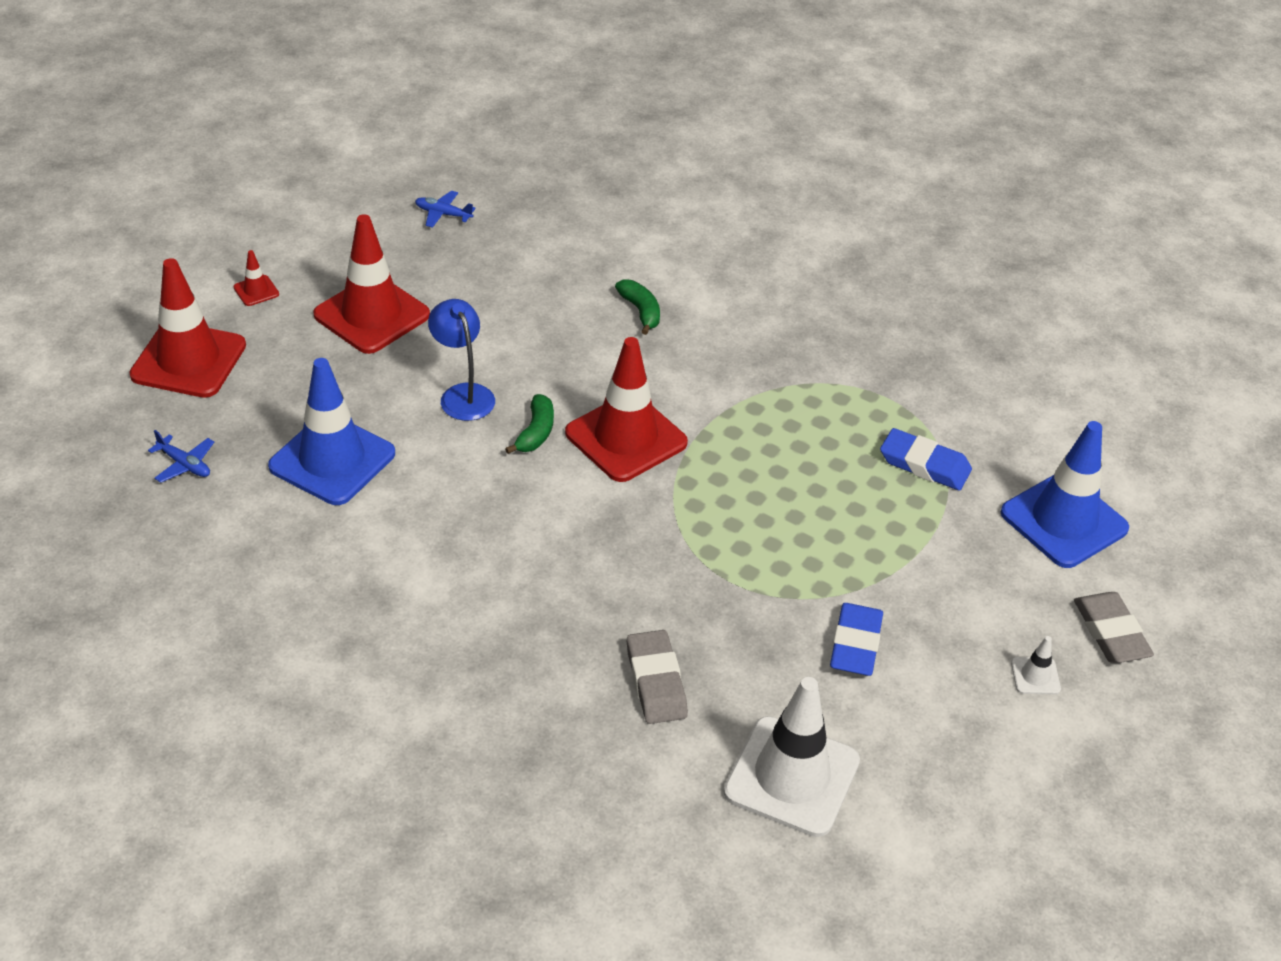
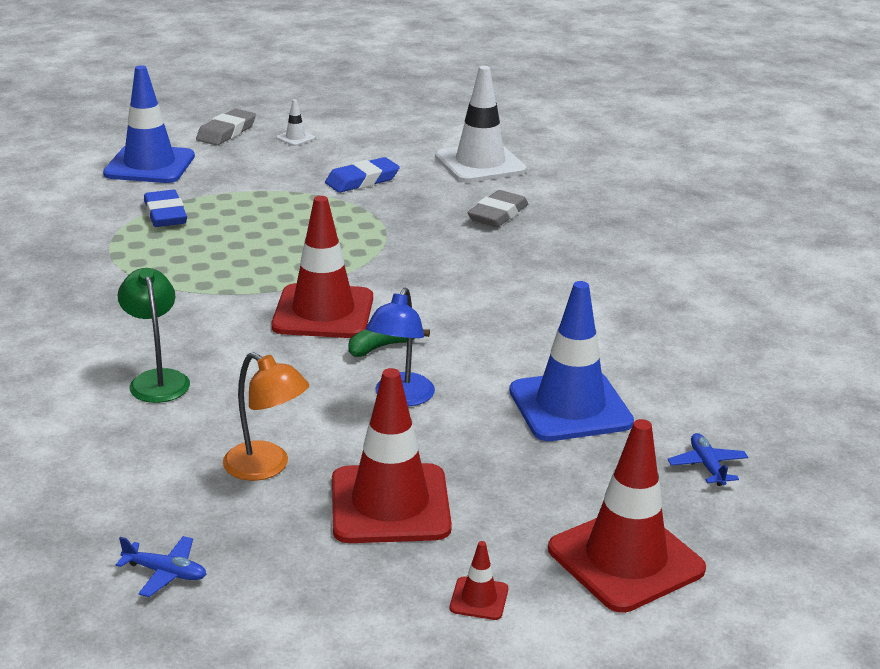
camera: 135 degrees left, 15 degrees down
(443, 214) = (165, 573): blue plane -> blue plane turned 45 degrees counterclockwise
(478, 295) = (266, 467): none -> orange lamp
(641, 311) = (157, 379): green banana -> green lamp

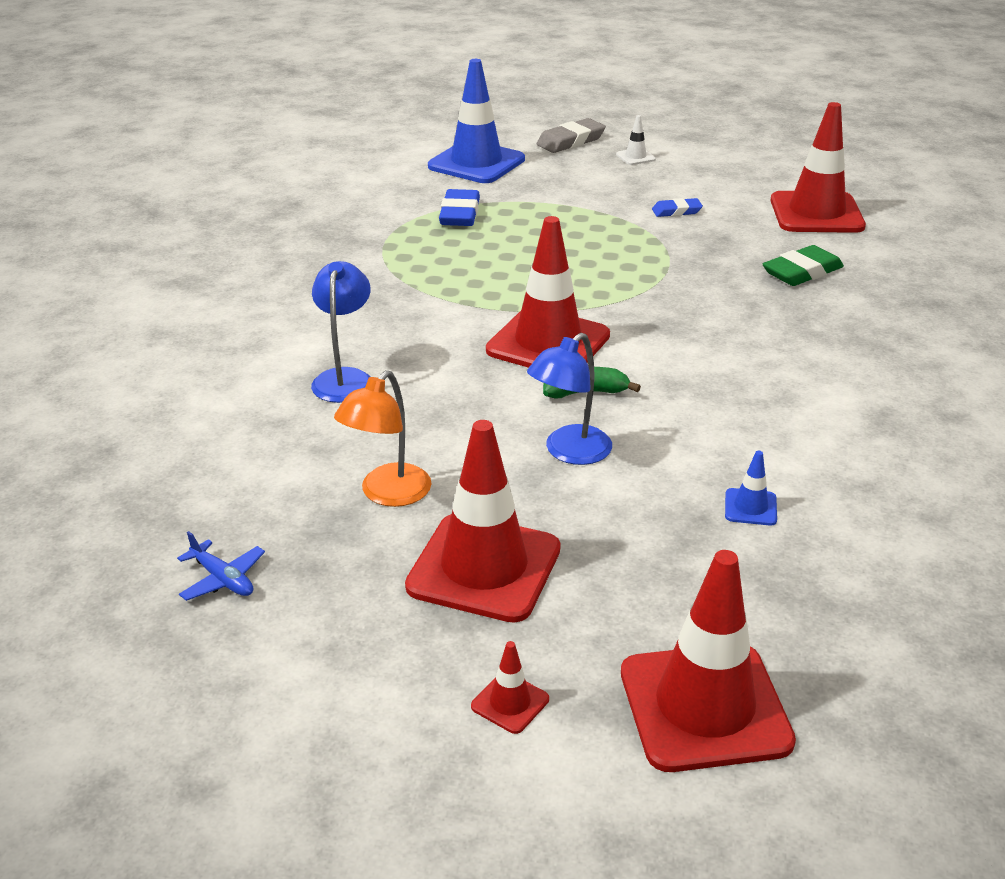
camera: 25 degrees right, 5 degrees up
(157, 379) = (344, 378): green lamp -> blue lamp
(266, 467) = (387, 494): orange lamp -> orange lamp turned 60 degrees clockwise
(362, 180) = (676, 211): blue eraser -> blue eraser, size x0.61
(480, 164) = (816, 213): white traffic cone -> red traffic cone
(498, 214) = (802, 272): grey eraser -> green eraser
(570, 407) = (750, 507): blue traffic cone -> blue traffic cone, size x0.42
(707, 466) = (874, 620): blue plane -> none

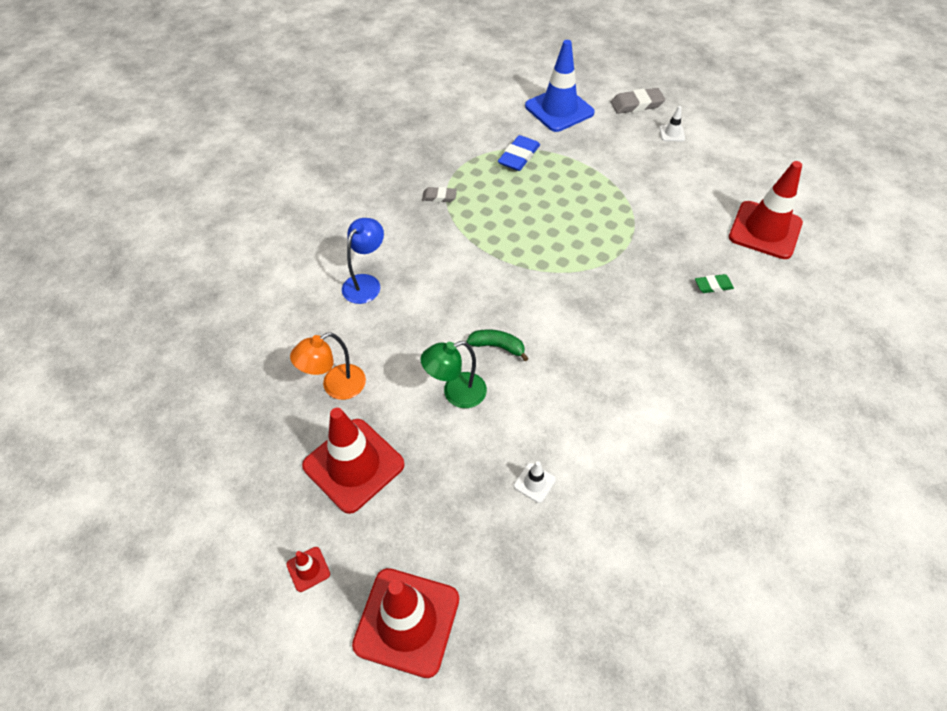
camera: 25 degrees right, 20 degrees up
(223, 579) = (219, 416): blue plane -> none
(381, 272) = (439, 197): none -> grey eraser
(548, 343) = (501, 295): red traffic cone -> none
(569, 452) = (456, 393): blue lamp -> green lamp
(676, 211) = (665, 197): blue eraser -> none
(750, 507) = (534, 482): blue traffic cone -> white traffic cone
(802, 272) = (713, 285): green eraser -> green eraser, size x0.61

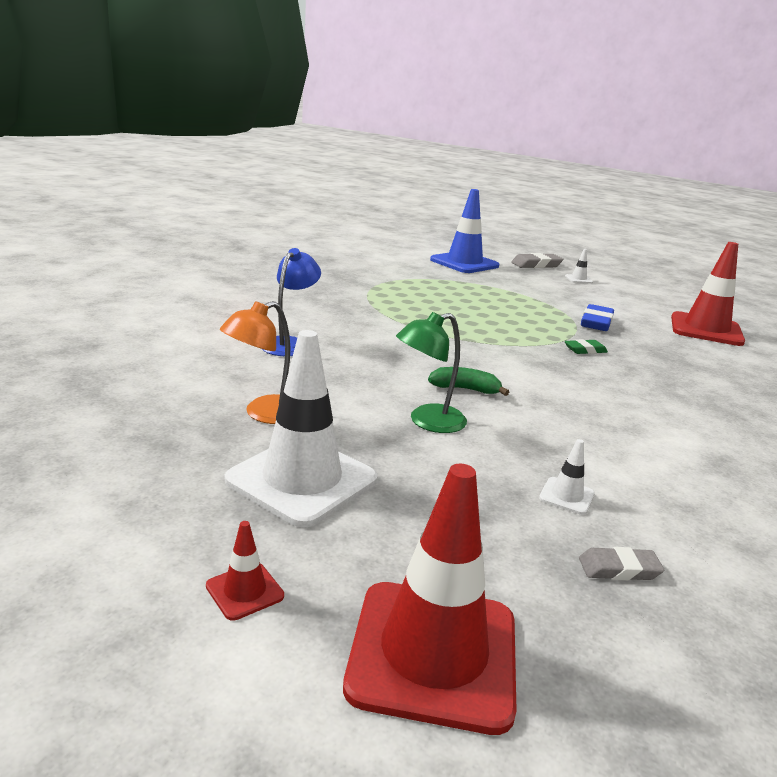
camera: 10 degrees left, 30 degrees down
(353, 465) = (302, 480): red traffic cone -> white traffic cone
(439, 197) = (360, 298): grey eraser -> grey eraser (619, 569)
(519, 156) = (436, 282): blue eraser -> blue eraser (596, 322)
(713, 285) = (681, 358): green eraser -> green eraser (585, 350)

